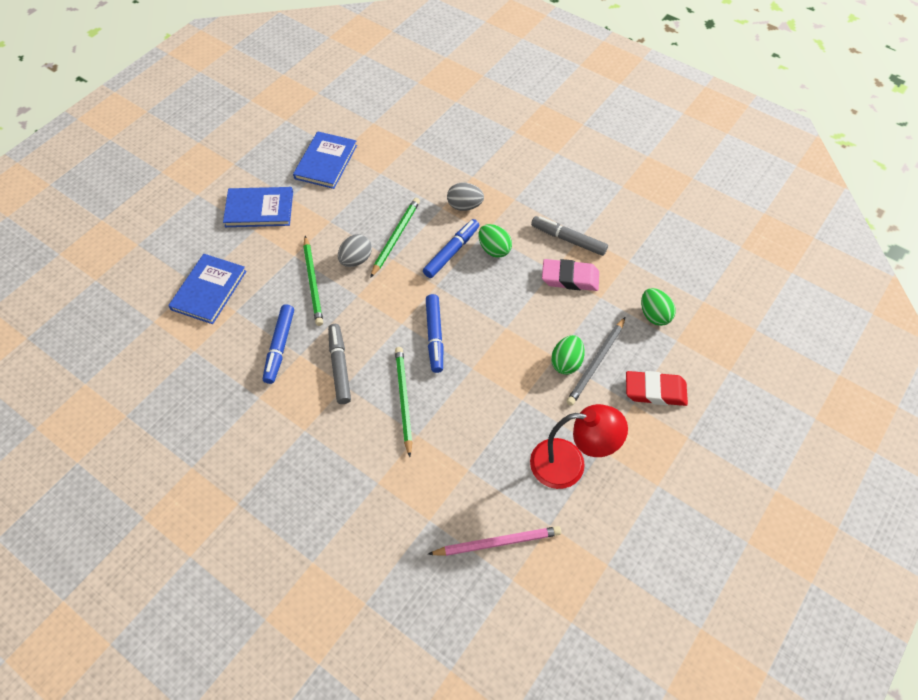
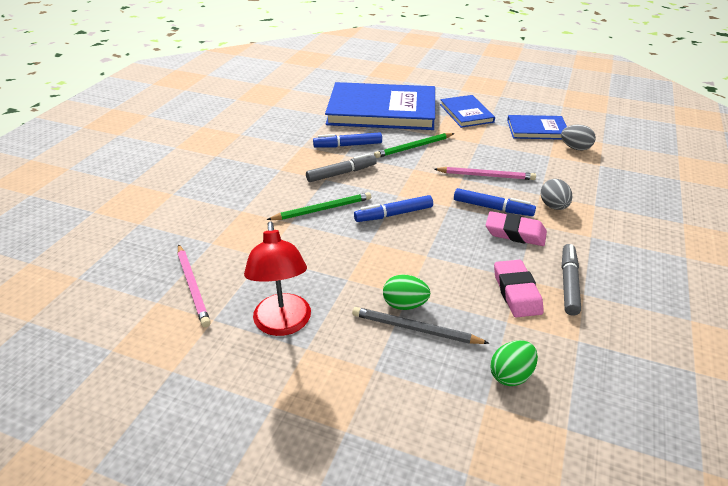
camera: 75 degrees right, 20 degrees down
(209, 290) = (382, 110): blue book -> blue book, size x2.02
(356, 260) = (448, 161): grey egg -> grey egg (575, 148)
(395, 237) = (486, 175): green pencil -> pink pencil
(494, 249) = (515, 233): green egg -> pink eraser
(655, 391) = (399, 388): red eraser -> none

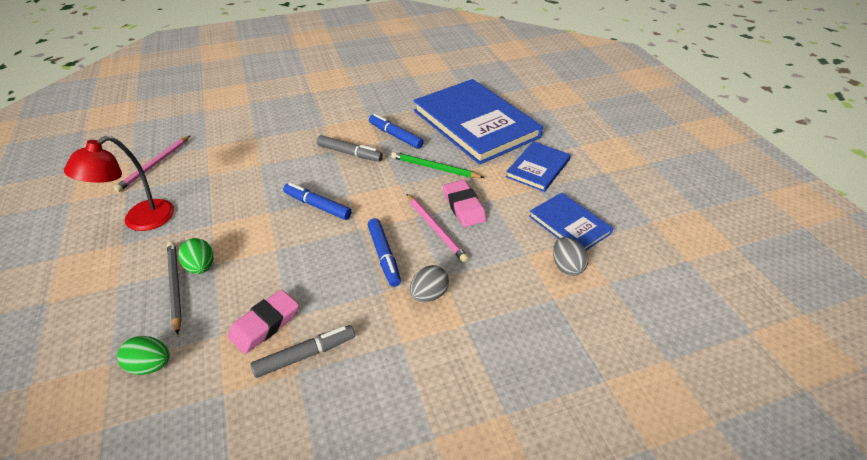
camera: 50 degrees right, 5 degrees up
(322, 209) = (290, 169): green pencil -> none
(515, 233) = (356, 287): pink eraser -> pink eraser (463, 207)

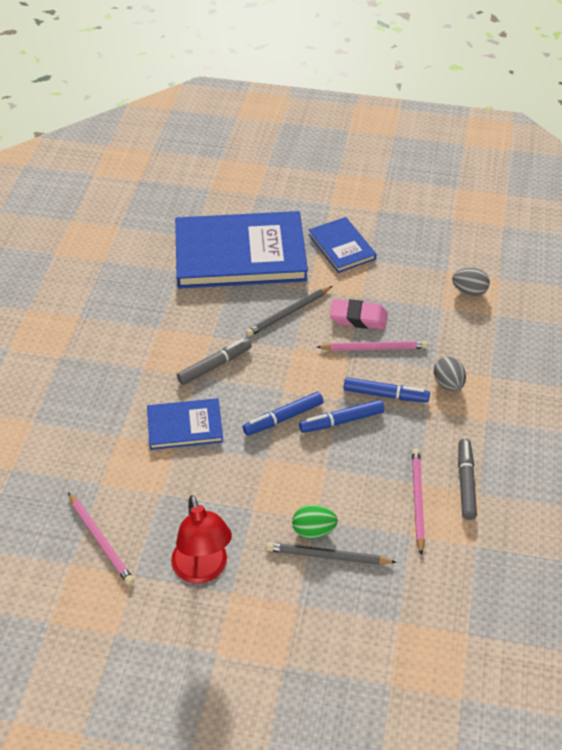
camera: 60 degrees left, 5 degrees up
(150, 365) = (418, 590): green egg -> none
(265, 324) = (417, 500): pink eraser -> pink pencil
(395, 136) = (212, 320): blue marker -> blue marker (341, 421)
(434, 168) = (288, 313): green pencil -> grey pencil
(569, 225) = (425, 266): blue book -> blue book (185, 426)

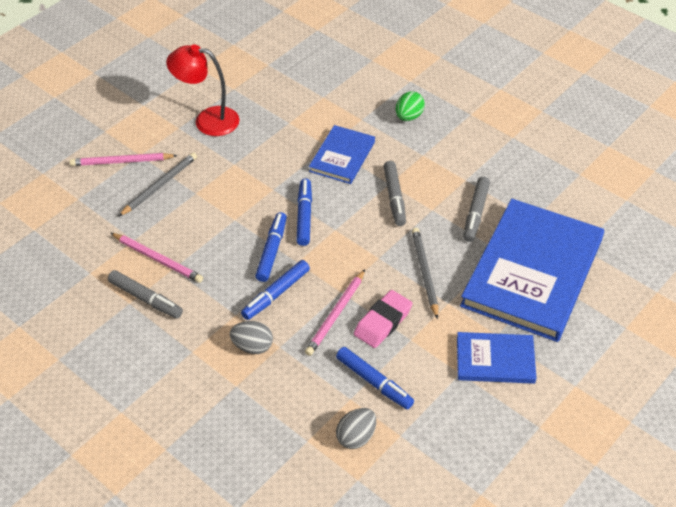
camera: 120 degrees right, 0 degrees up
(101, 540) = (274, 82): pink pencil -> pink pencil (121, 162)
(197, 307) = (475, 213): none -> grey marker
(313, 530) = (187, 187): green egg -> green egg (409, 117)
(416, 300) = (374, 382): none -> blue marker

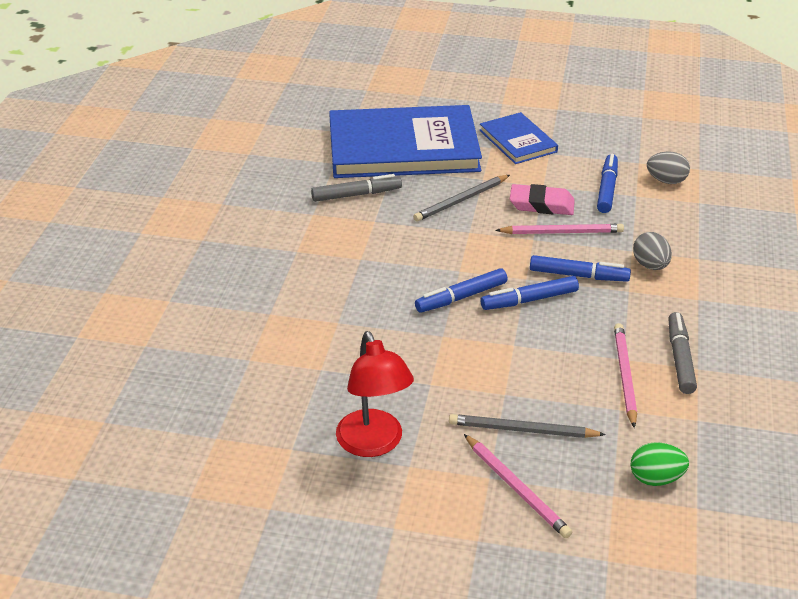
camera: 120 degrees left, 10 degrees down
(342, 156) = (347, 304): blue book -> none
(394, 197) = (379, 248): grey marker -> none
(409, 117) = (239, 280): green egg -> green egg (655, 478)

